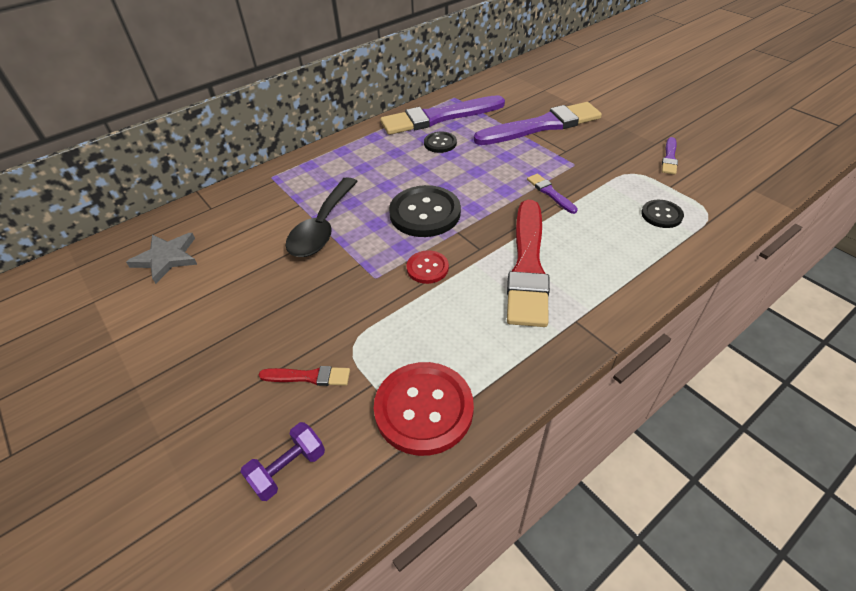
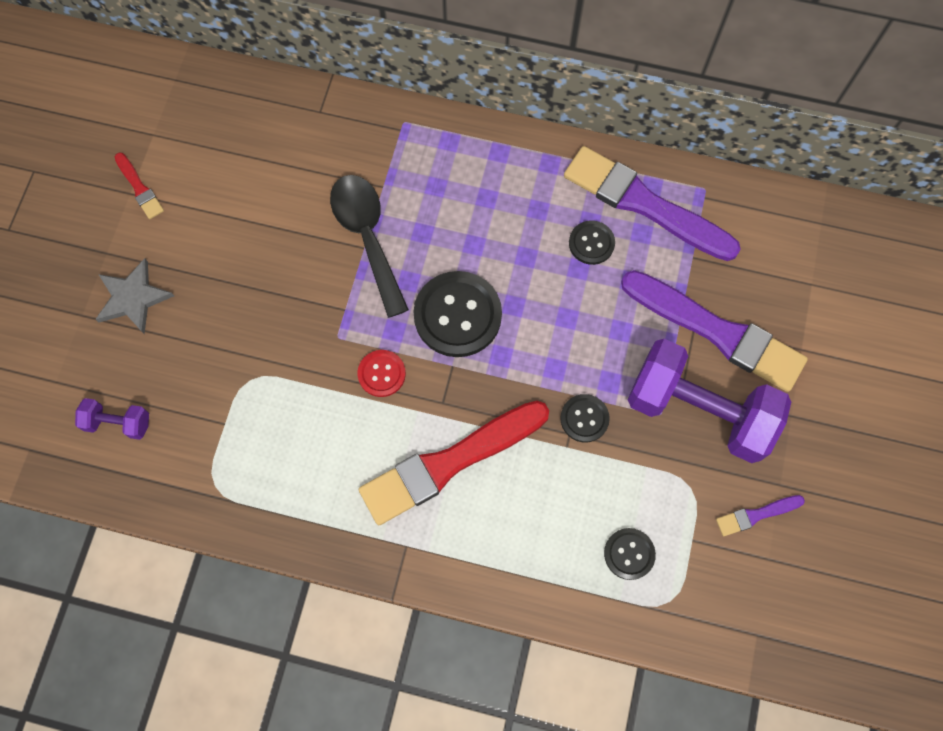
camera: 50 degrees right, 25 degrees up
(167, 258) = (234, 140): grey star -> grey star (133, 298)
(308, 377) = (199, 371): red brush -> red brush (139, 188)
(322, 227) = (367, 237): black spoon -> black spoon turned 90 degrees clockwise
(424, 409) = (228, 480): red button -> none
(550, 193) = (584, 418): purple brush -> black button
(584, 150) = (699, 410): none -> purple dumbbell

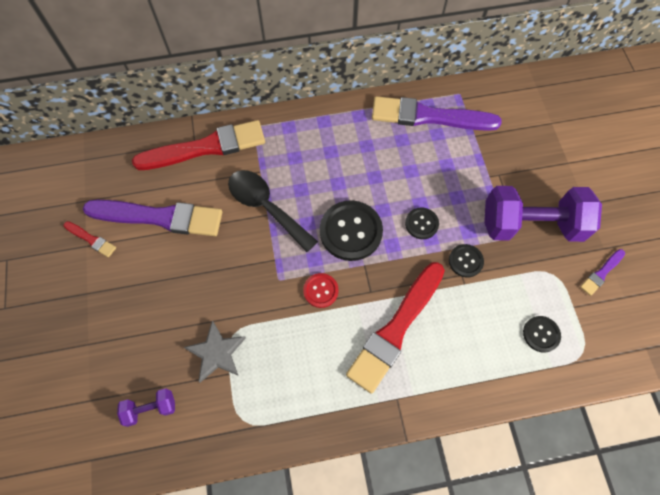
camera: 25 degrees left, 5 degrees down
(133, 298) = (121, 315): grey star -> grey star (216, 353)
(329, 125) = (205, 147): none -> red brush
(591, 243) = (410, 152): black button -> black button (421, 224)
(717, 332) = (514, 173): purple brush -> purple brush (159, 217)

